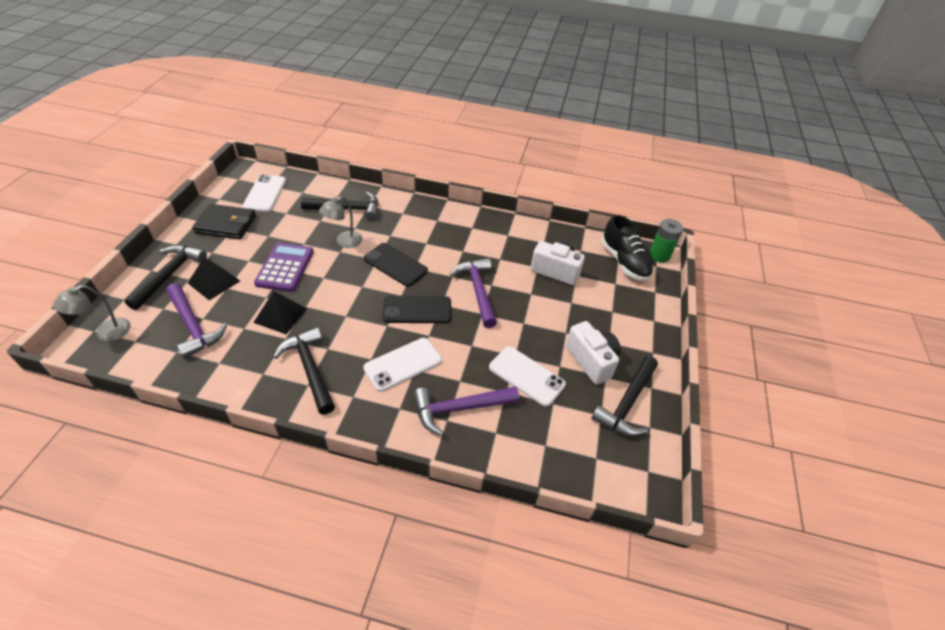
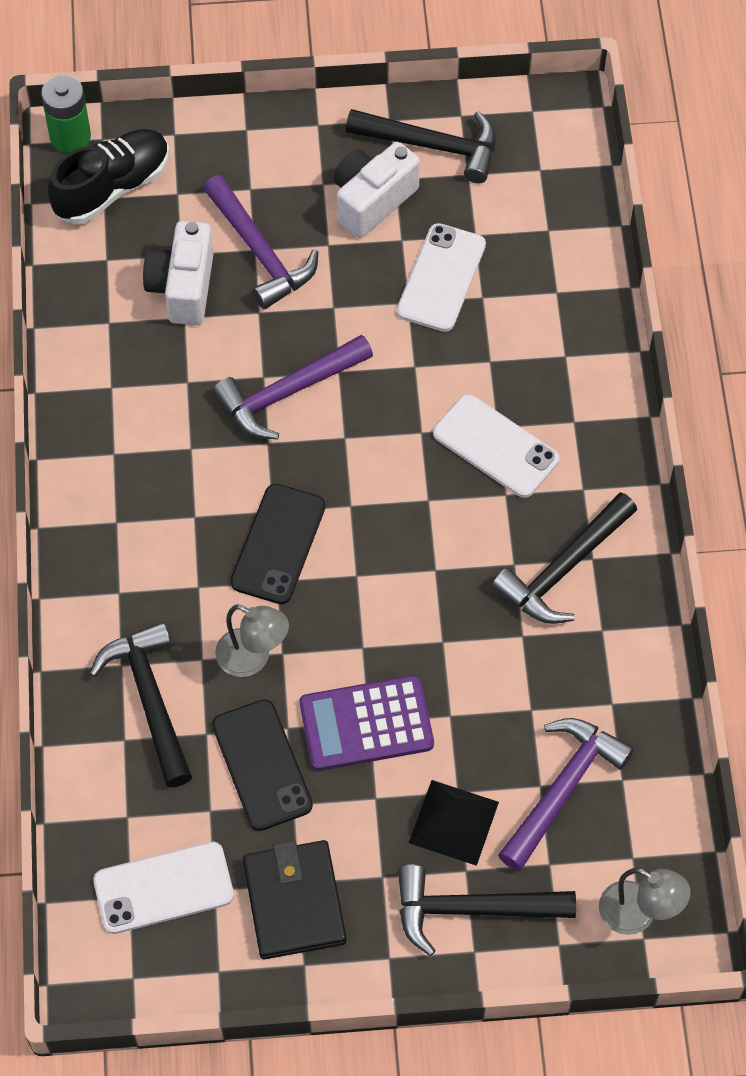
camera: 105 degrees left, 15 degrees up
(280, 315) = (479, 668): black pyramid -> none
(417, 310) = (374, 468): black phone -> black phone (262, 765)
(459, 409) = (539, 347): purple hammer -> purple hammer (260, 252)

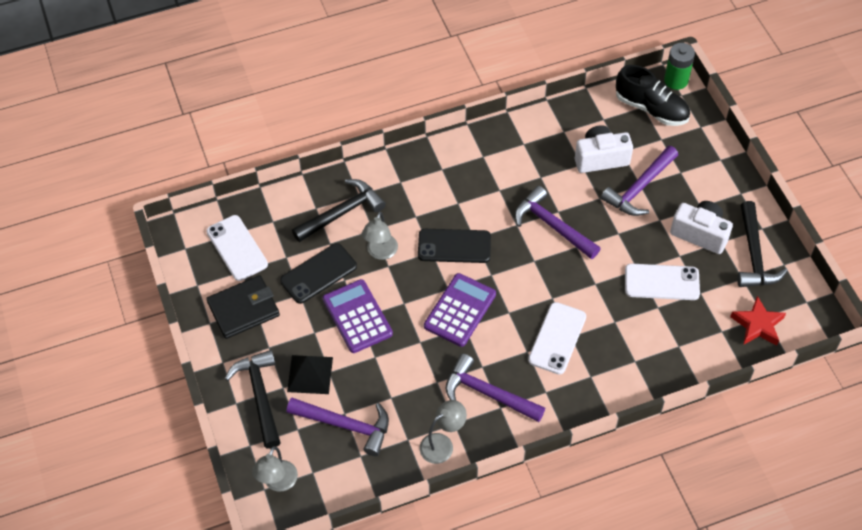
camera: 75 degrees right, 5 degrees down
(403, 568) = (460, 310): none -> purple calculator
(552, 182) = (757, 325): none -> red star
(563, 569) = (487, 393): black hammer -> purple hammer
(633, 656) = (442, 444): none -> grey lamp

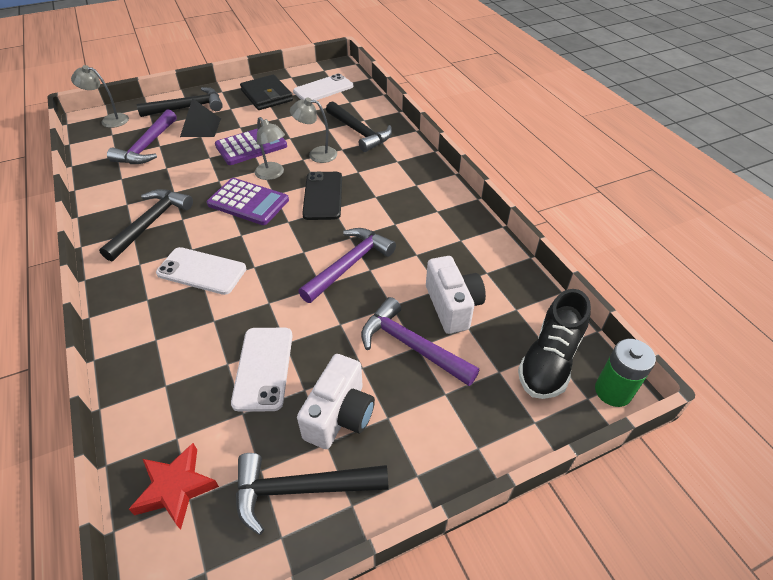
camera: 85 degrees right, 10 degrees down
(318, 273) = (297, 125): black phone -> none
(442, 444) = (108, 197): grey lamp -> grey lamp (273, 174)
(487, 393) = (151, 223): purple hammer -> black hammer

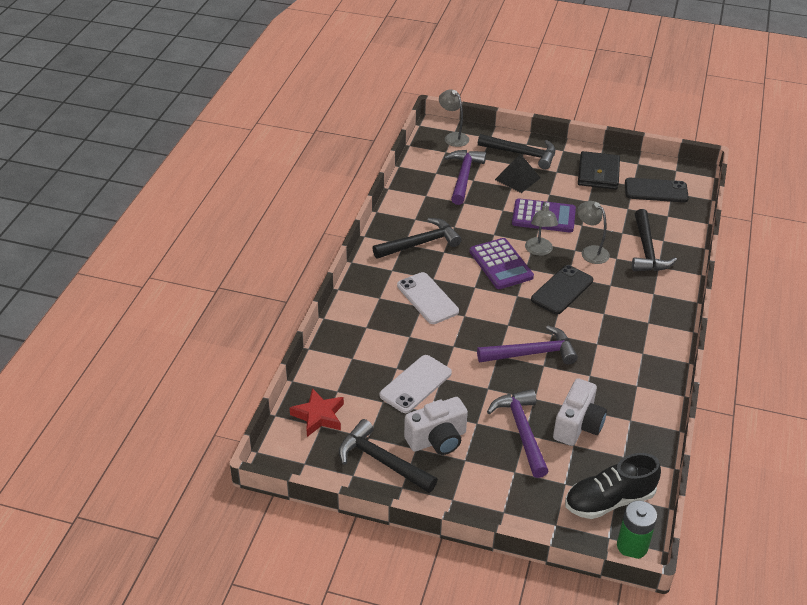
camera: 40 degrees right, 5 degrees down
(147, 146) = (463, 176): purple hammer -> purple hammer turned 135 degrees clockwise
(323, 89) = (656, 191): white phone -> black phone

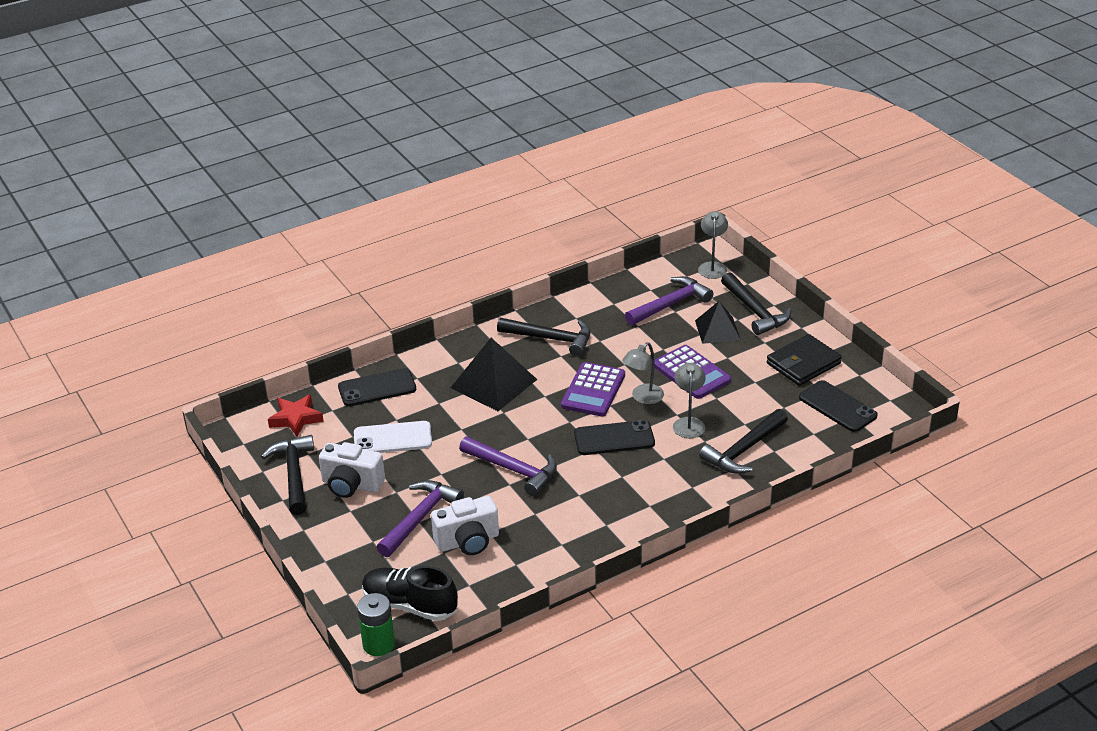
camera: 45 degrees right, 5 degrees down
(347, 353) = (377, 388): none -> black phone
(427, 298) = (493, 383): white phone -> black pyramid

